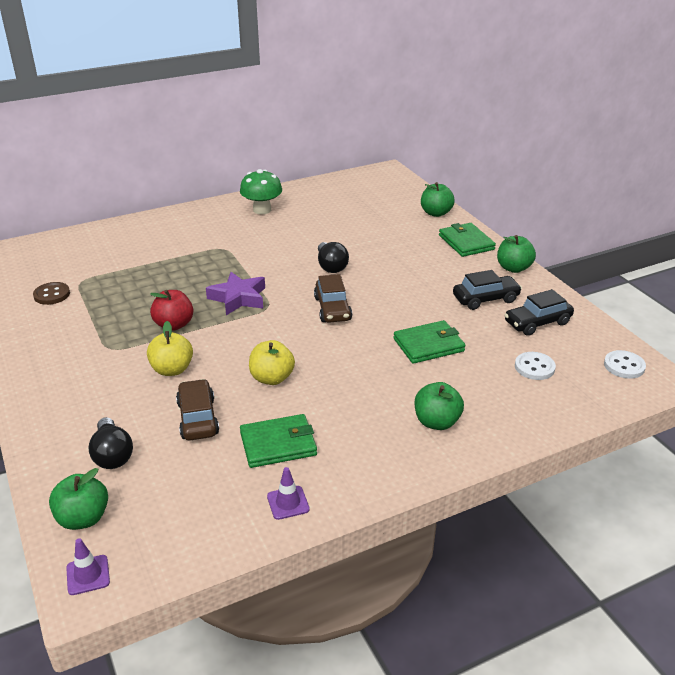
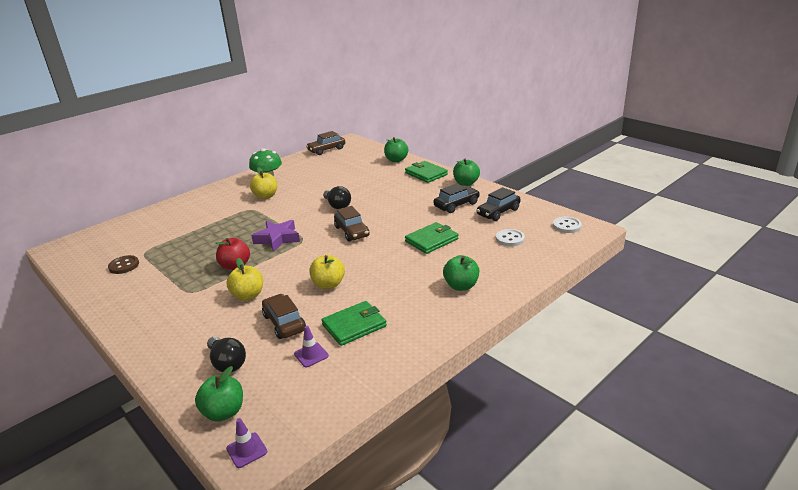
camera: 15 degrees left, 5 degrees down
(249, 233) = (266, 196): none -> yellow apple
(288, 503) = (380, 361): purple traffic cone -> purple traffic cone (311, 355)
(352, 179) = (326, 150): none -> brown car

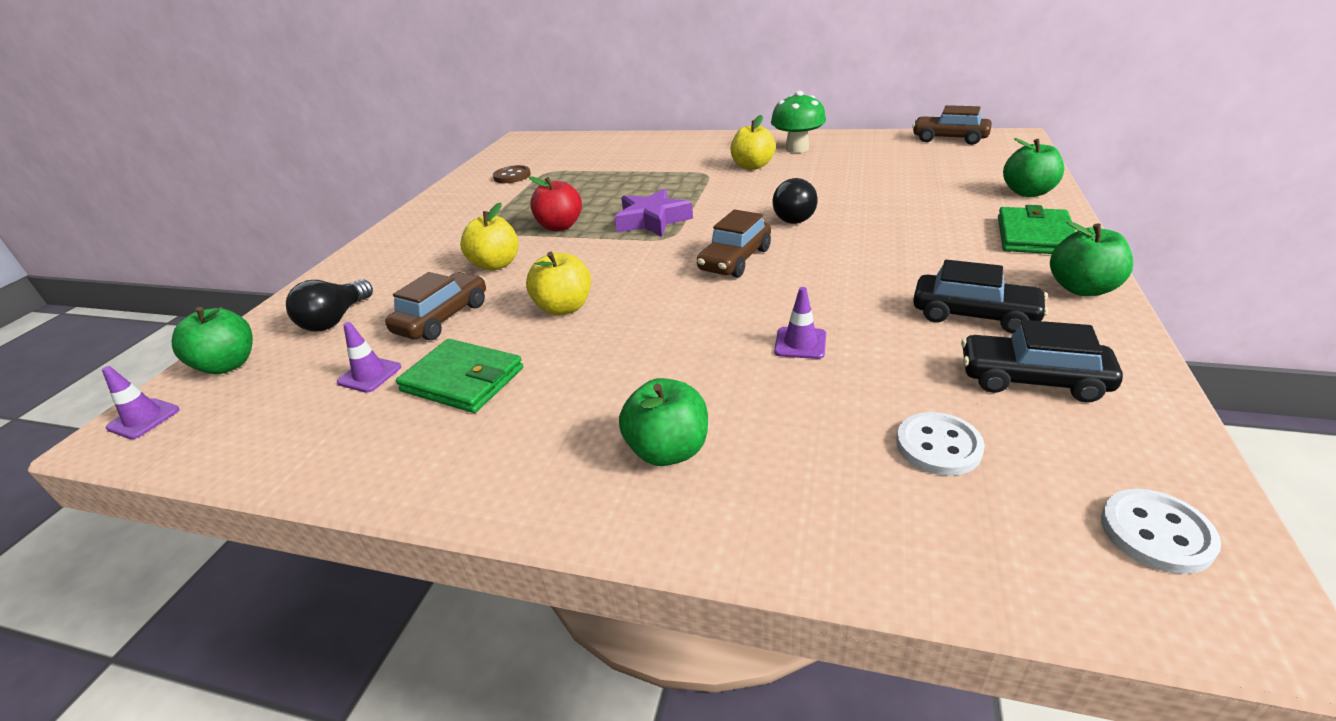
camera: 60 degrees right, 5 degrees up
(431, 240) = (800, 343): green wallet -> purple traffic cone

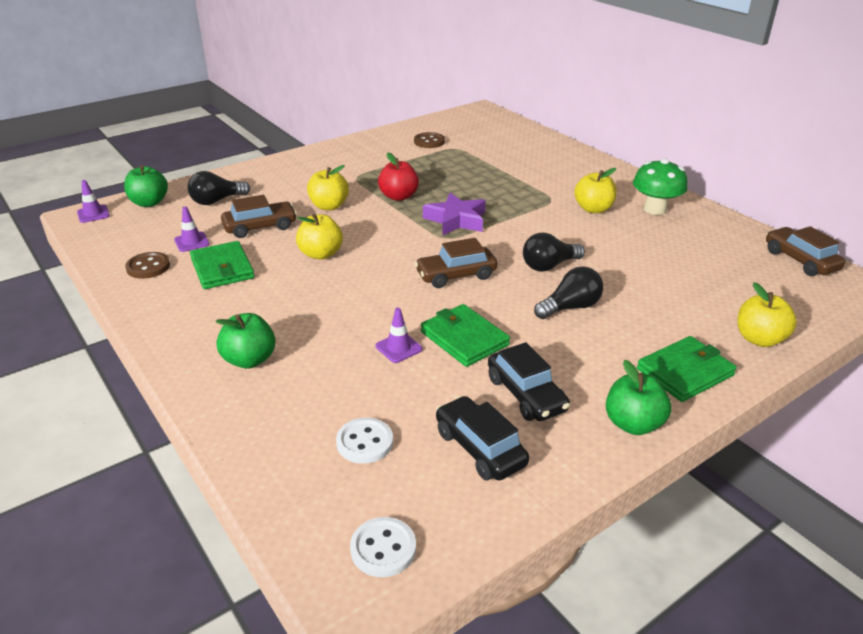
camera: 35 degrees right, 0 degrees up
(346, 433) = (148, 267): none -> brown button
(840, 302) = (464, 338): none -> green wallet
(872, 236) = (570, 307): none -> black light bulb
(1028, 192) = (759, 339): green apple -> yellow apple

